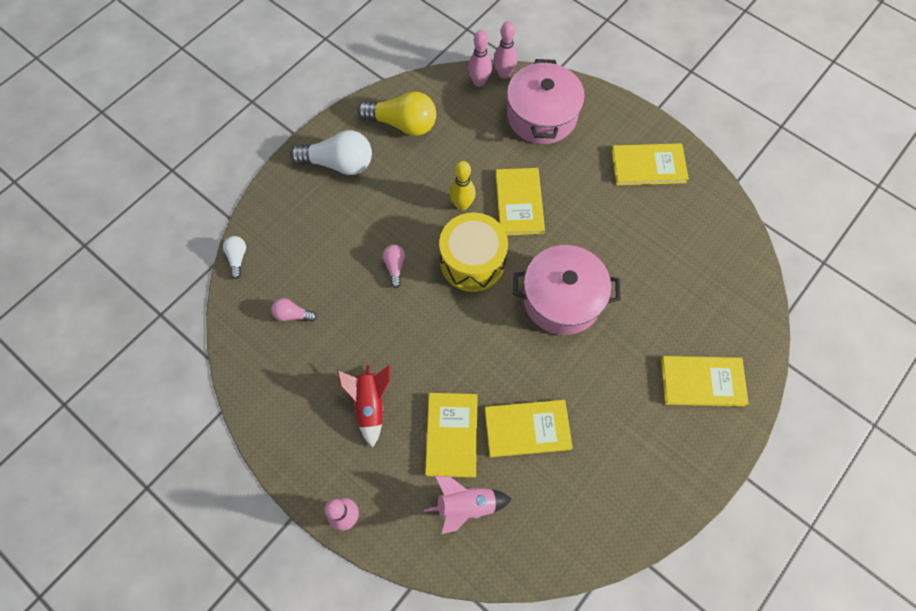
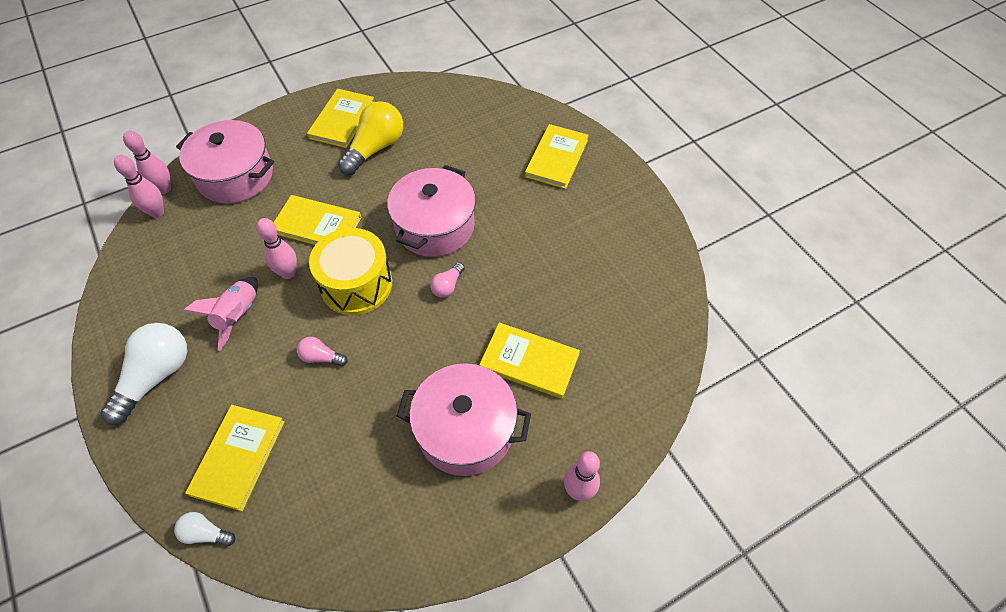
camera: 70 degrees left, 10 degrees down
(293, 314) = (319, 484): pink light bulb -> pink light bulb (447, 286)
(370, 404) = (465, 430): red rocket -> pink pot
(403, 124) = (154, 296): yellow light bulb -> yellow light bulb (375, 148)
(462, 205) = (288, 273): yellow bowling pin -> pink bowling pin
(466, 505) = (603, 371): pink rocket -> pink rocket (238, 316)
(527, 429) = (548, 296): yellow book -> yellow book (238, 457)

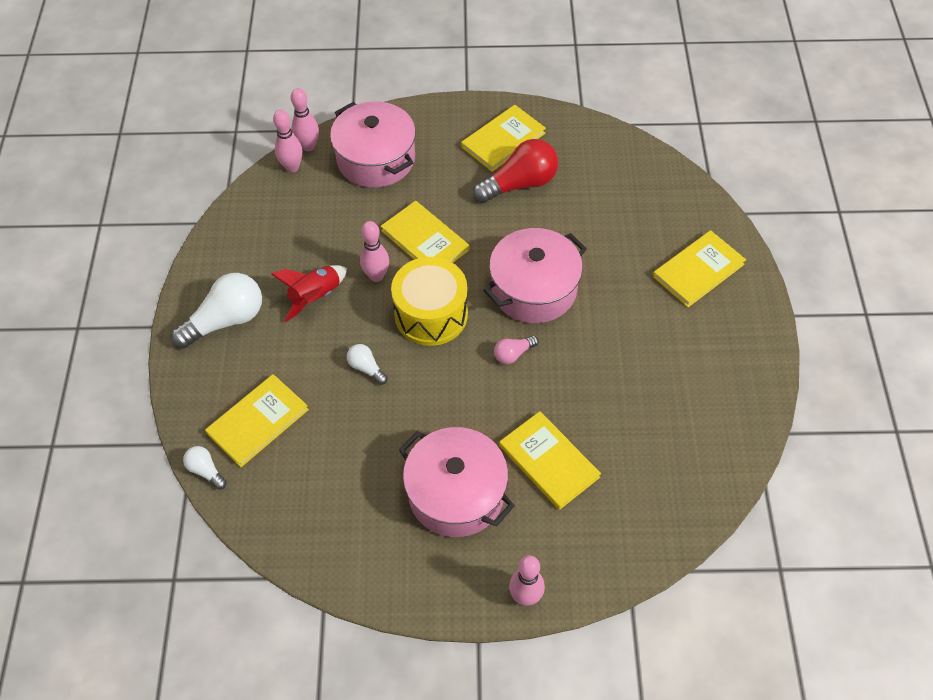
camera: 30 degrees right, 0 degrees up
(238, 316) = (315, 297): pink rocket -> red rocket
(321, 357) = (366, 368): pink light bulb -> white light bulb
(375, 148) = (519, 184): yellow light bulb -> red light bulb

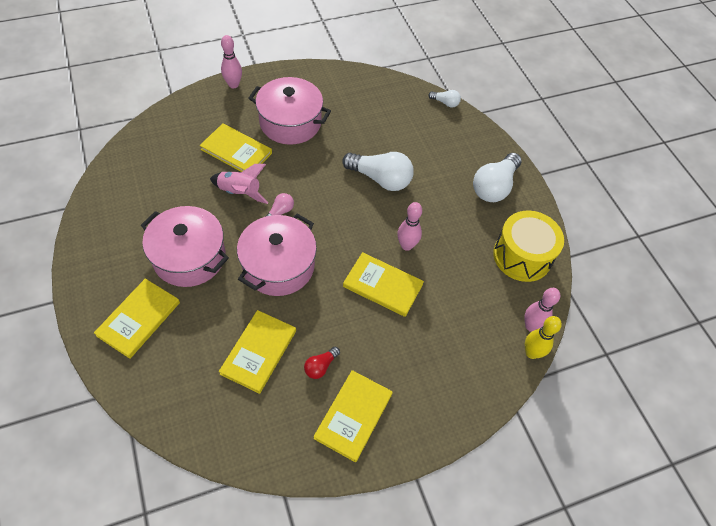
camera: 155 degrees right, 0 degrees up
(258, 422) = (431, 133): yellow book -> yellow book (258, 352)
(308, 146) = (531, 353): pink bowling pin -> yellow bowling pin
(315, 297) = (443, 218): red rocket -> none
(366, 368) = (380, 179): white light bulb -> white light bulb, size x2.05
(376, 159) = (464, 356): pink pot -> pink pot (189, 257)
(431, 314) = (351, 226): yellow drum -> yellow drum (522, 256)
(519, 184) = (320, 366): red light bulb -> red light bulb, size x0.49
(558, 394) = (240, 193): none -> pink rocket

